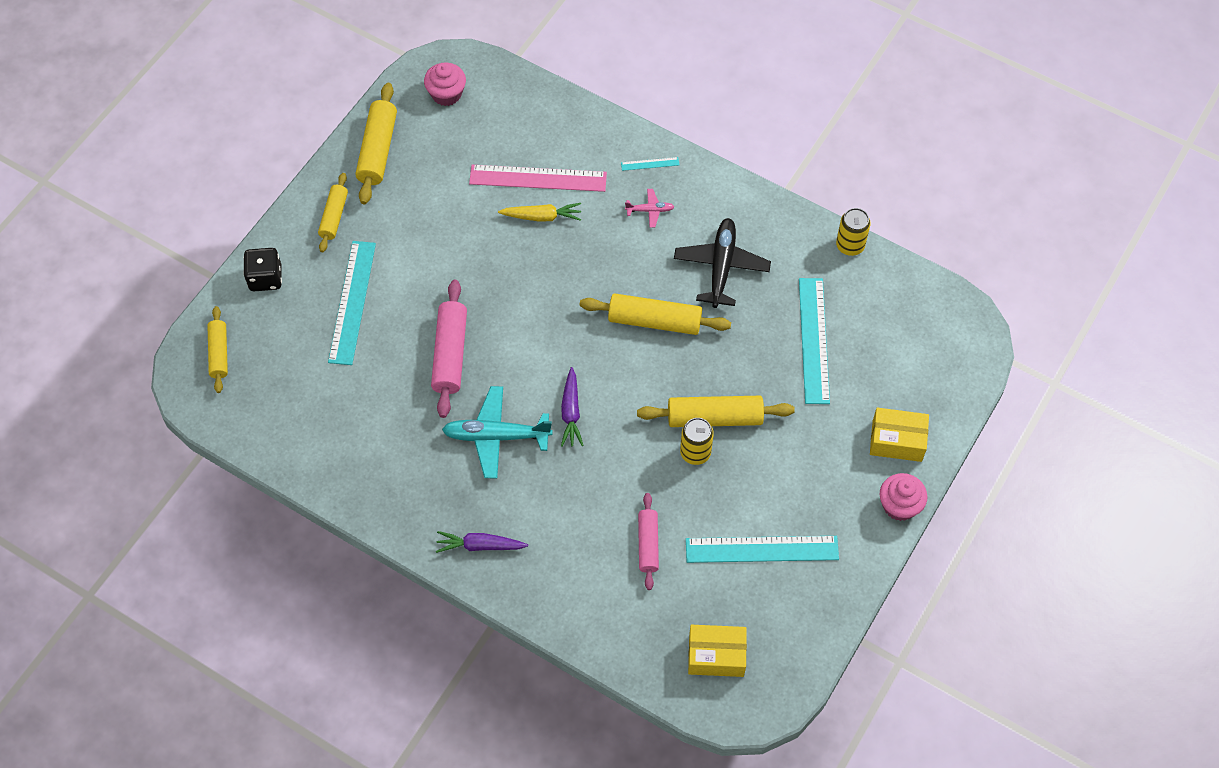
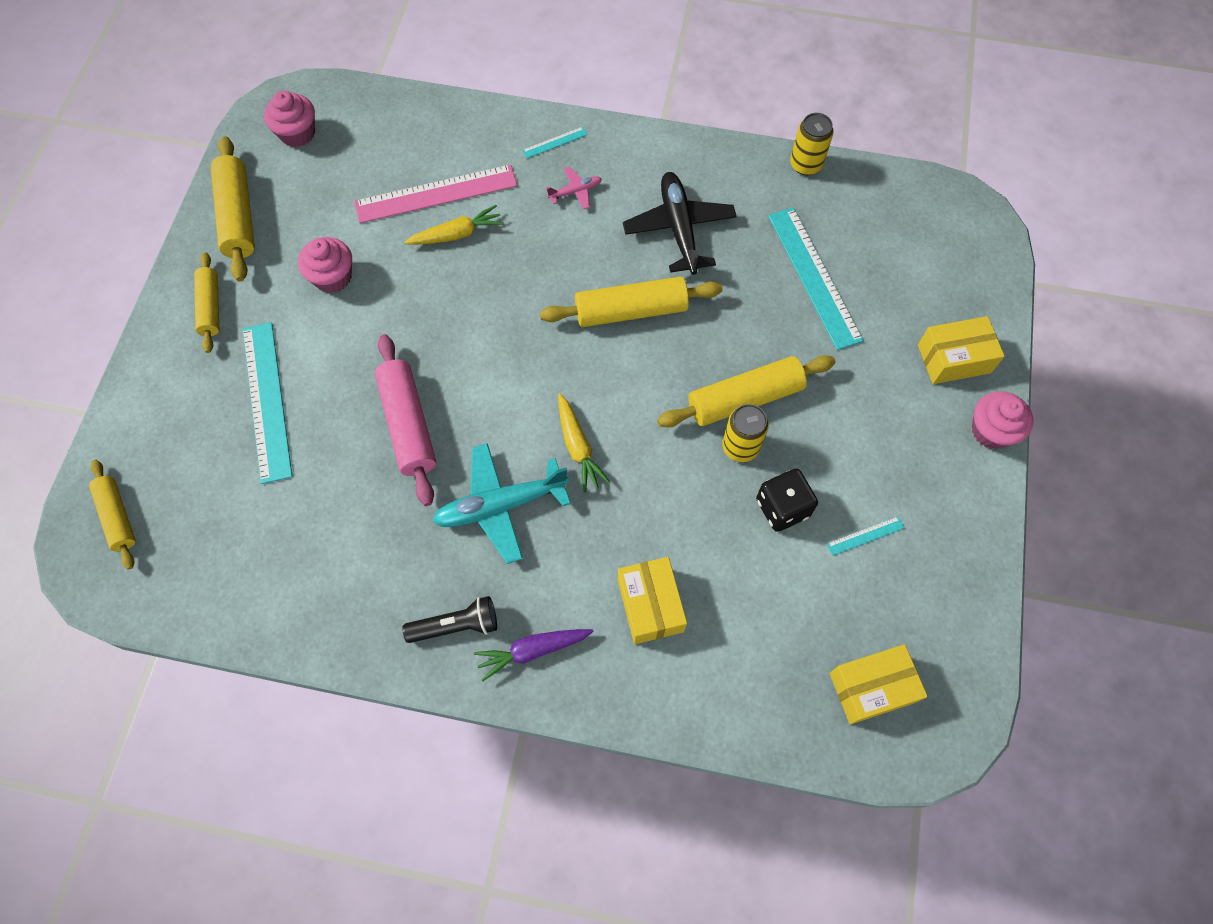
camera: 20 degrees left, 5 degrees up
(265, 278) = (149, 405): black dice -> black dice (782, 508)
(432, 510) = (456, 625): none -> black flashlight
(433, 221) = (332, 277): none -> pink cupcake
(571, 412) = (578, 447): purple carrot -> yellow carrot
(578, 543) = (650, 605): none -> yellow box
(648, 544) = (733, 576): pink rolling pin -> none
(762, 549) = (865, 536): turquoise ruler -> turquoise ruler, size x0.43

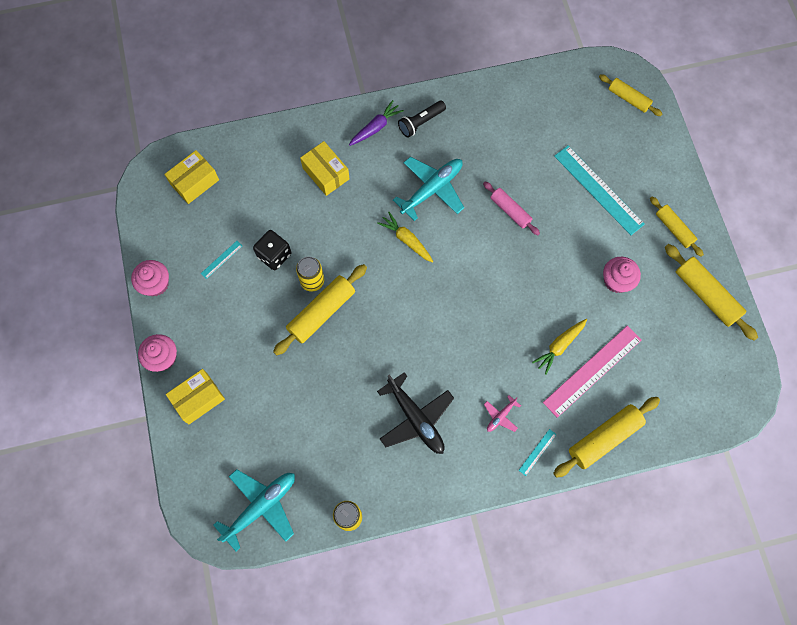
camera: 155 degrees right, 5 degrees up
(297, 133) = (717, 375): pink cupcake -> pink cupcake (155, 284)
(408, 424) = (510, 211): pink rolling pin -> pink rolling pin, size x0.63
(630, 311) = (418, 341): yellow rolling pin -> yellow rolling pin (604, 438)
(814, 277) = (309, 421): turquoise ruler -> none
(907, 213) = (261, 506): none -> turquoise plane

